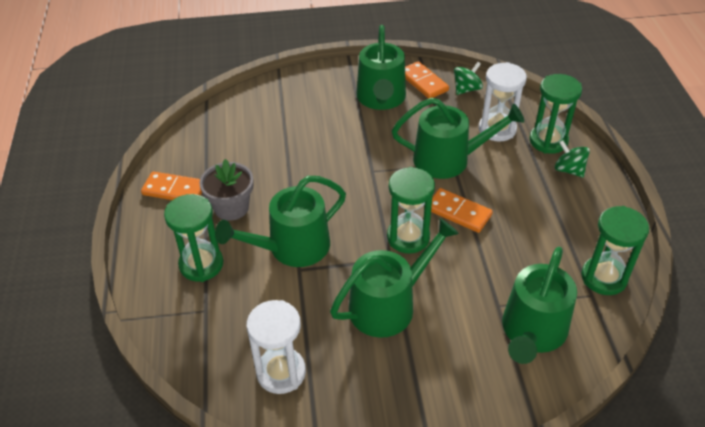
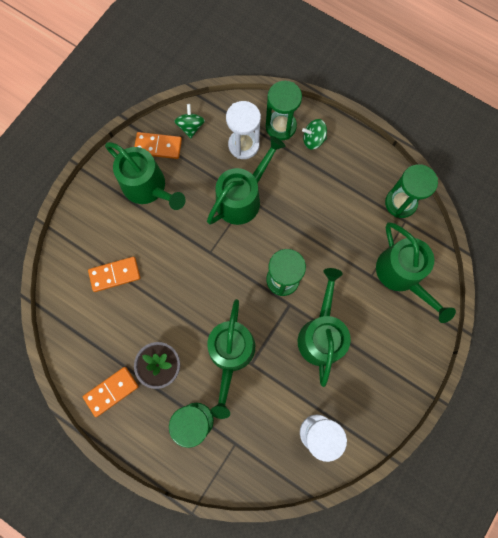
camera: 50 degrees left, 30 degrees up
(458, 212) = (289, 233): orange domino -> orange domino (115, 274)

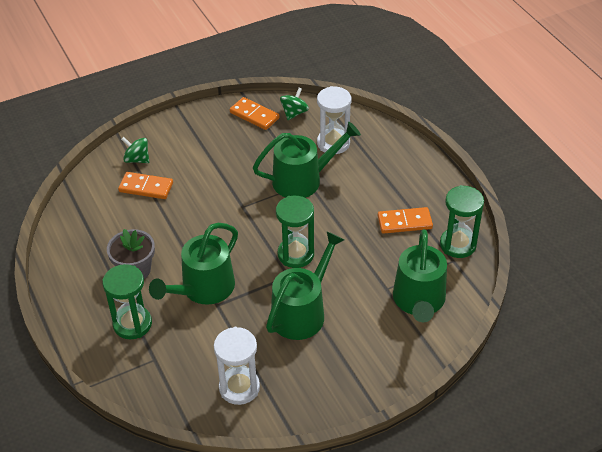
camera: 30 degrees right, 30 degrees down
(111, 391) = (76, 268): orange domino -> orange domino (404, 222)
(148, 187) = (223, 139): green watering can -> none
(280, 126) = (378, 143): green hourglass -> none
(313, 140) = (403, 164): green spinning top -> green spinning top (137, 159)

